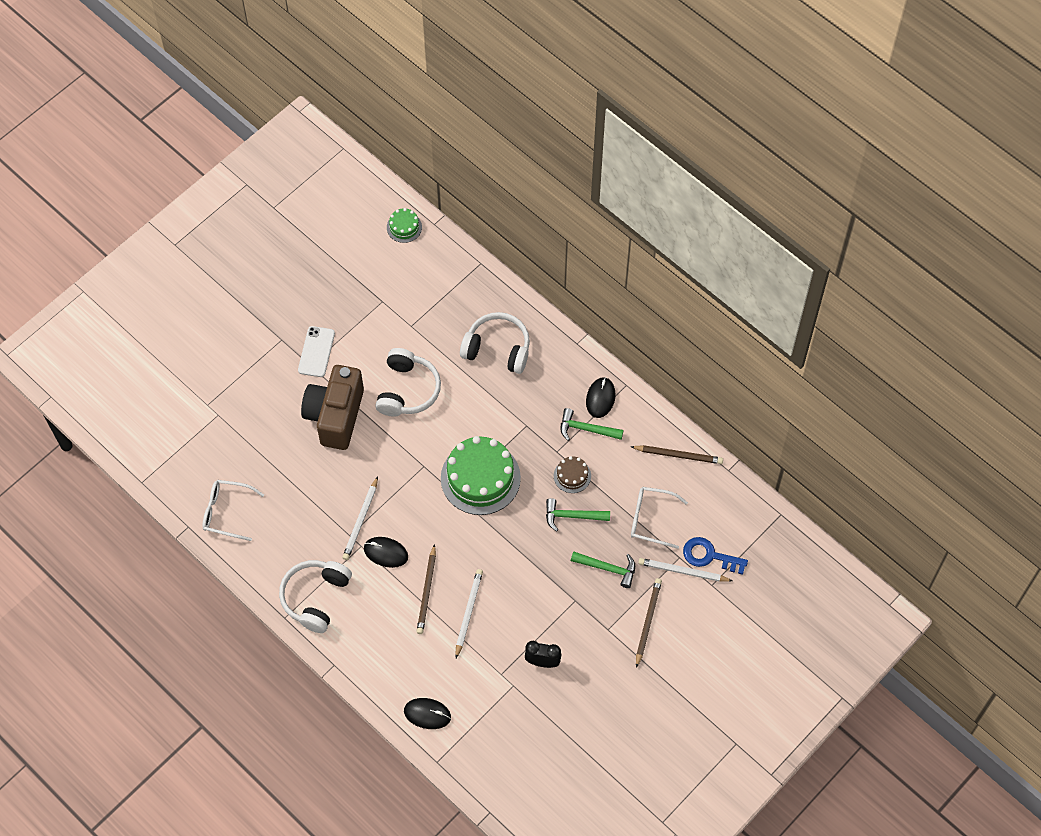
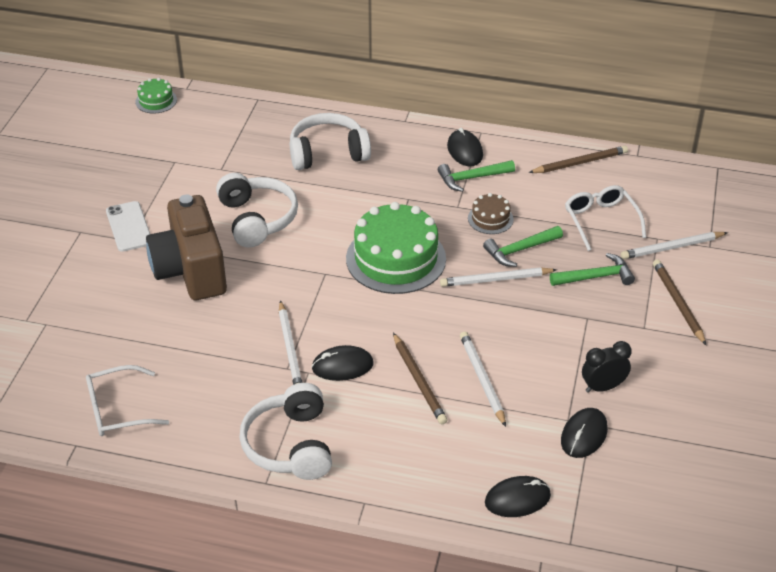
camera: 30 degrees left, 20 degrees down
(502, 691) = (584, 435): none -> black mouse
(536, 534) = (496, 279): none -> white pencil
(651, 519) = (600, 220): white glasses -> white glasses turned 90 degrees clockwise
(709, 556) = (684, 225): blue key -> none

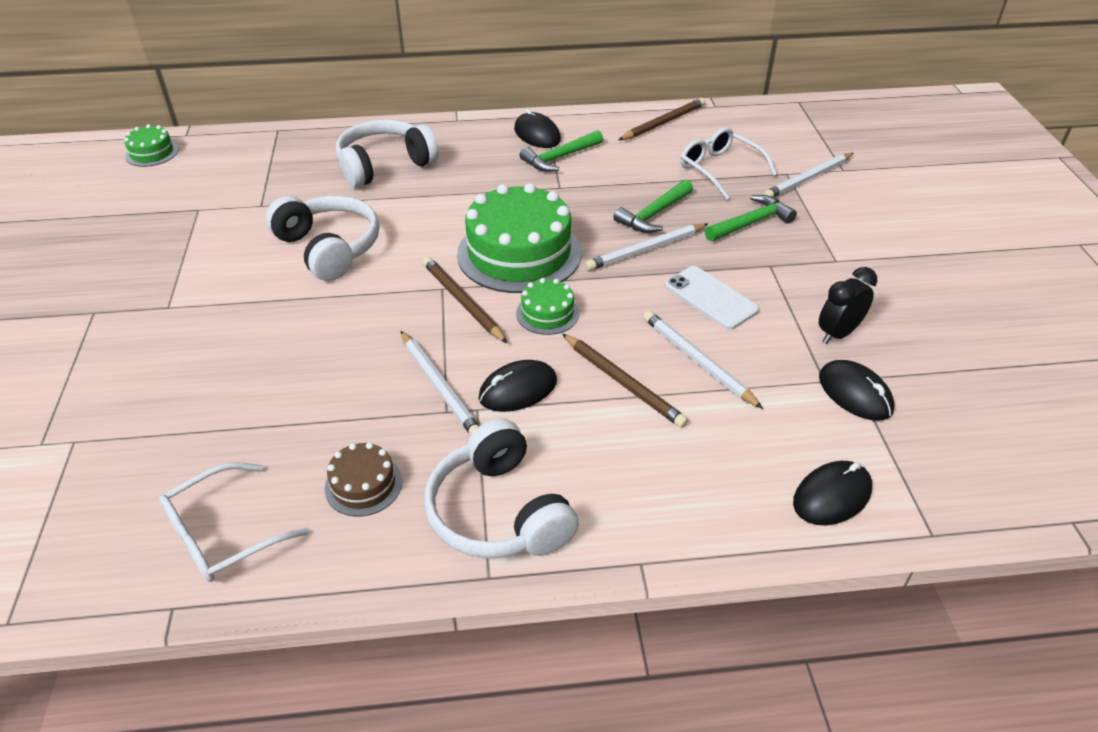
camera: 20 degrees left, 0 degrees up
(129, 226) = (161, 292): white phone -> white phone (710, 298)
(190, 271) = (265, 324): brown camera -> none
(392, 313) = (547, 313): none -> green cake
(490, 218) = (603, 191): brown cake -> brown cake (363, 485)
(584, 435) = (855, 393): black mouse -> black mouse turned 45 degrees counterclockwise
(678, 303) = (853, 229): brown pencil -> brown pencil (463, 302)

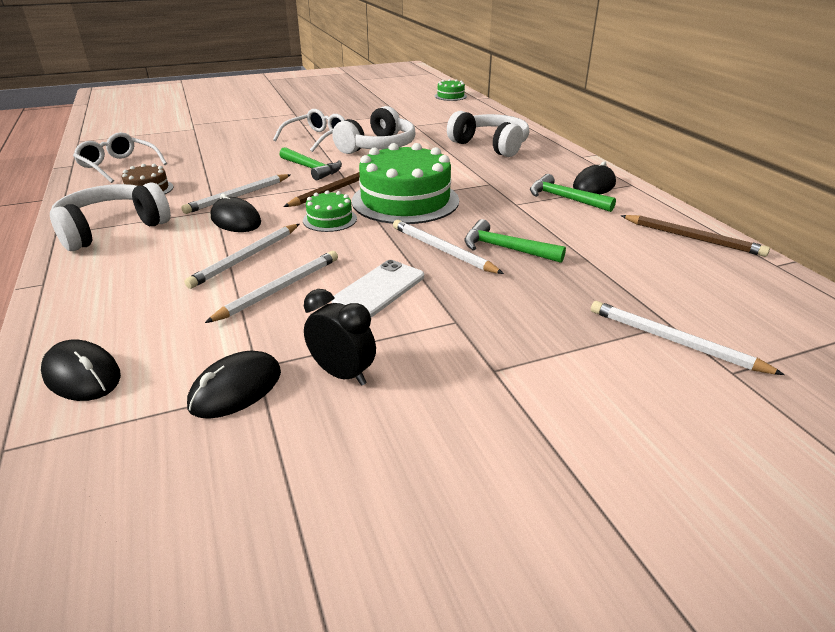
camera: 75 degrees right, 10 degrees down
(622, 382) = (246, 257): brown pencil -> white pencil
(719, 169) = (630, 277): white glasses -> white glasses (317, 138)
(751, 222) = (533, 304): green hammer -> green hammer (312, 169)

